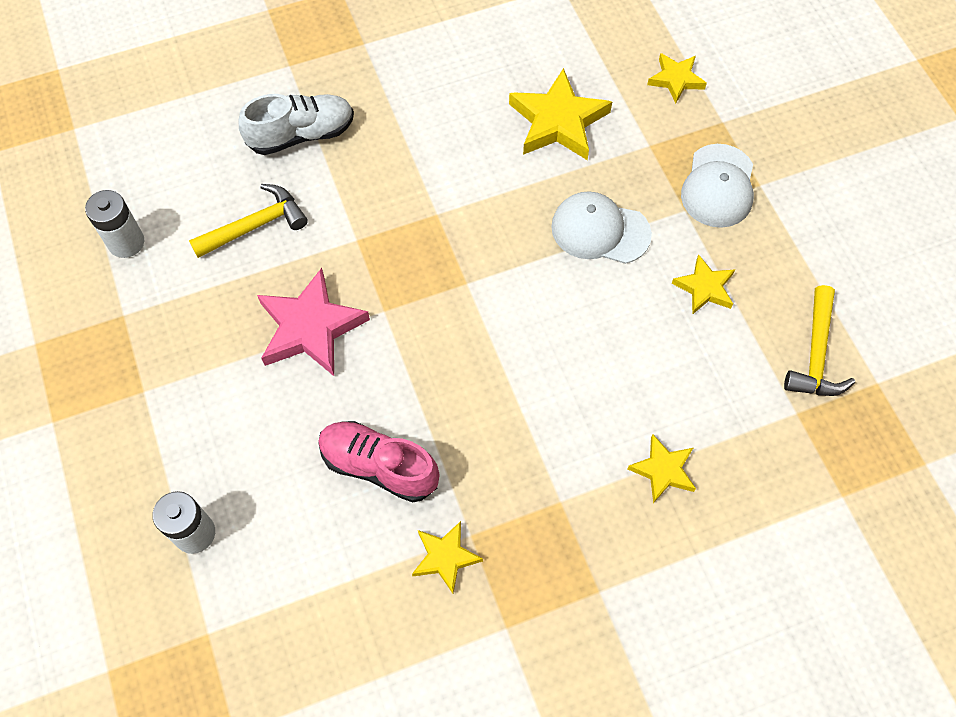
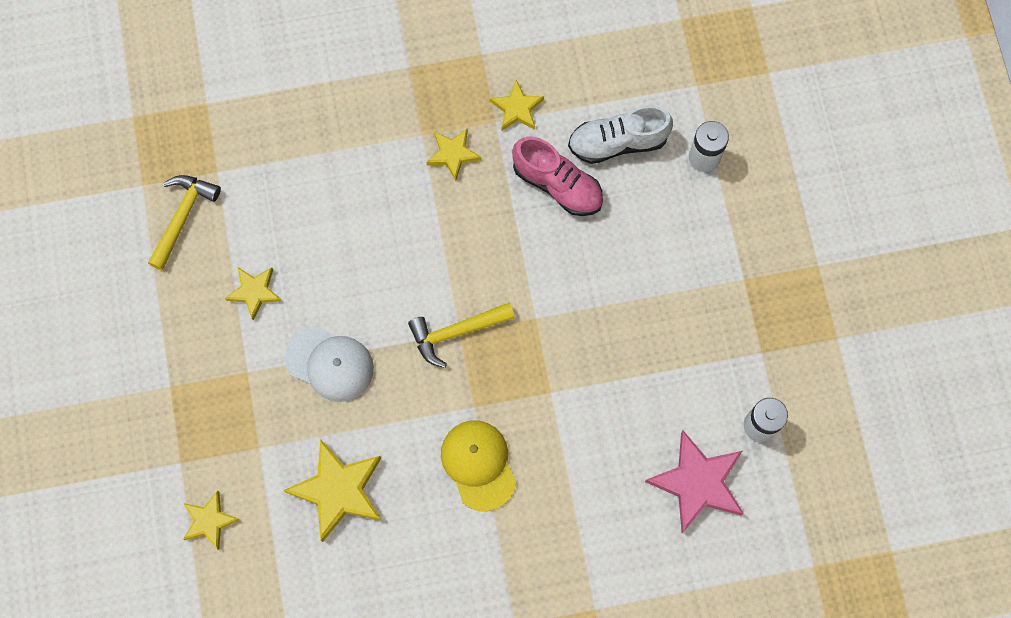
camera: 170 degrees left, 10 degrees up
(256, 225) = (641, 423): yellow hammer -> yellow hammer (456, 332)
(301, 135) = (590, 518): white shoe -> white shoe (618, 142)
(311, 327) = (600, 312): pink star -> pink star (697, 483)
(422, 163) = (478, 464): none -> yellow cap
(663, 470) = (337, 145): yellow star -> yellow star (453, 154)
(718, 186) = (209, 391): white cap -> none

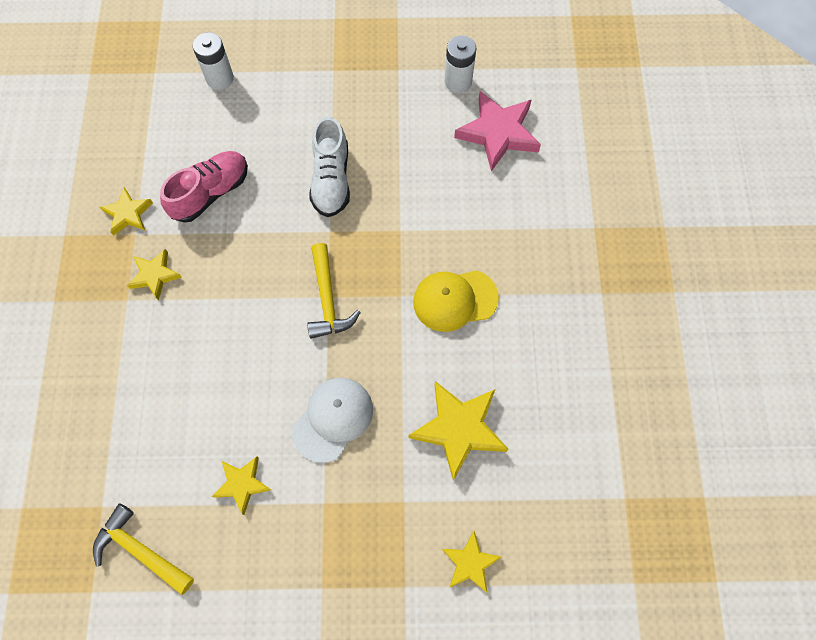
camera: 80 degrees left, 5 degrees down
(618, 142) = (186, 139): white shoe -> white shoe (331, 180)

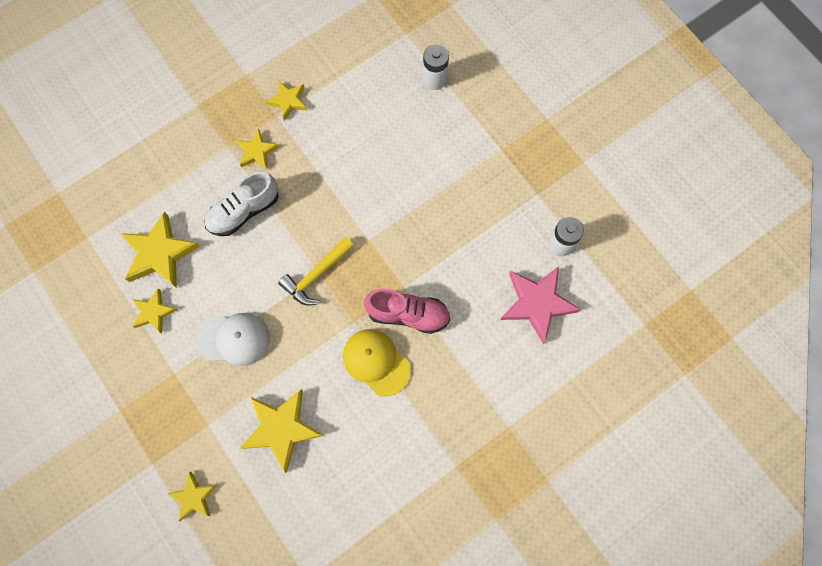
camera: 55 degrees right, 5 degrees up
(140, 550) = (75, 281): yellow hammer -> none
(183, 438) = (159, 253): none -> yellow star
(211, 193) = (341, 141): pink shoe -> pink shoe (408, 314)
(331, 180) = (409, 212): white shoe -> white shoe (244, 211)

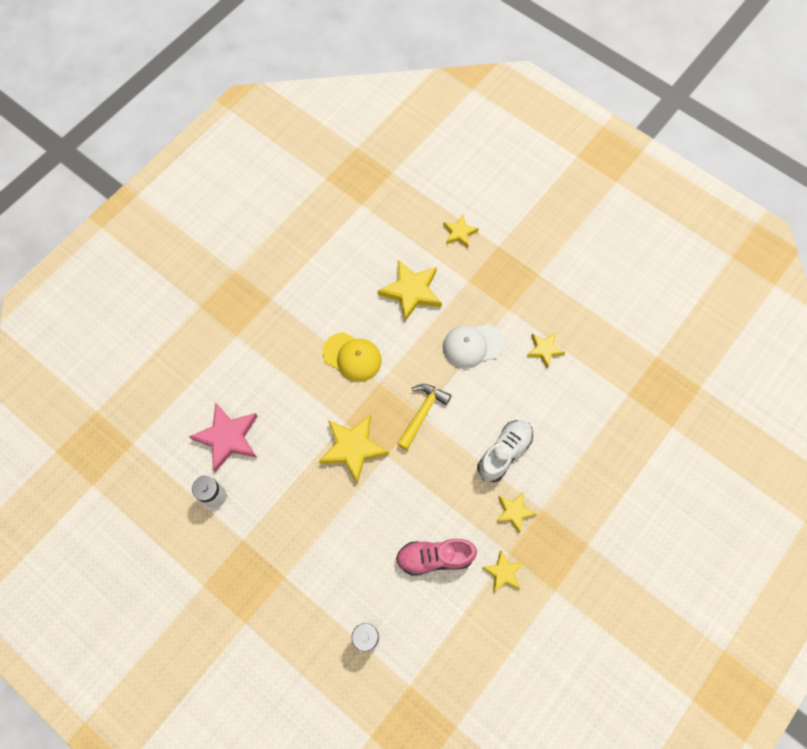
camera: 165 degrees right, 5 degrees down
(159, 253) = (560, 397): yellow star -> yellow star (353, 448)
(408, 314) = (336, 401): pink shoe -> pink shoe (435, 557)

